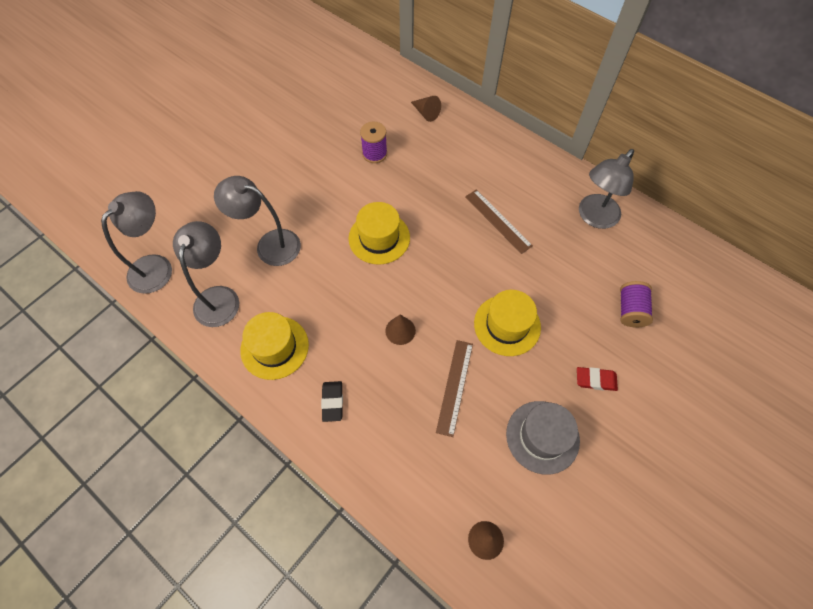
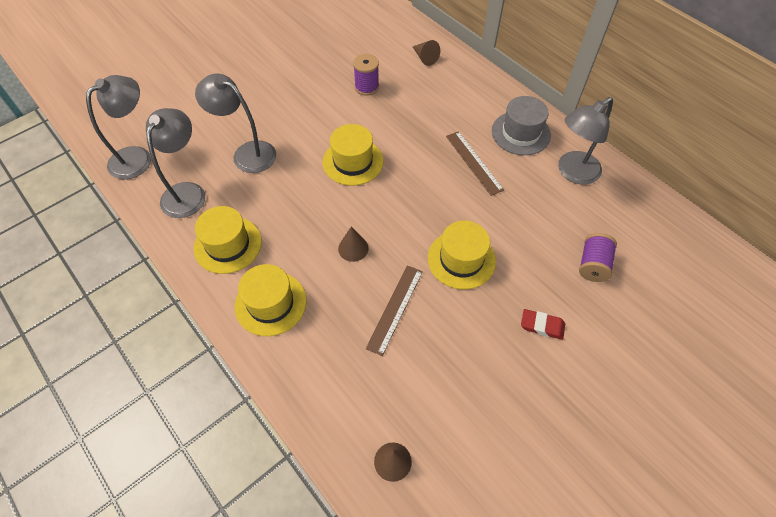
camera: 10 degrees right, 5 degrees down
(332, 402) = (270, 303): black eraser -> yellow hat
(542, 437) = (474, 371): grey hat -> grey hat (521, 133)

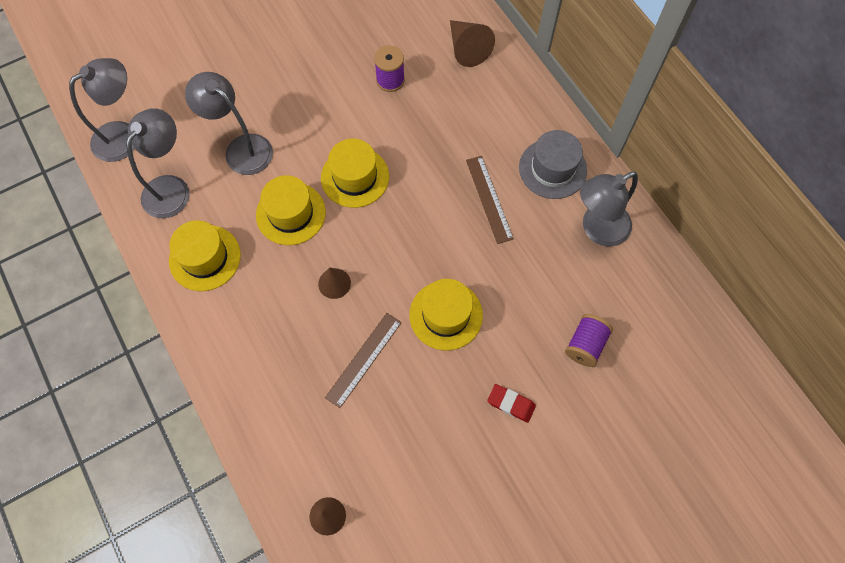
camera: 10 degrees right, 10 degrees up
(270, 303) = (238, 332): yellow hat -> yellow hat (291, 213)
(425, 58) = (467, 49): brown cone -> brown cone, size x1.53

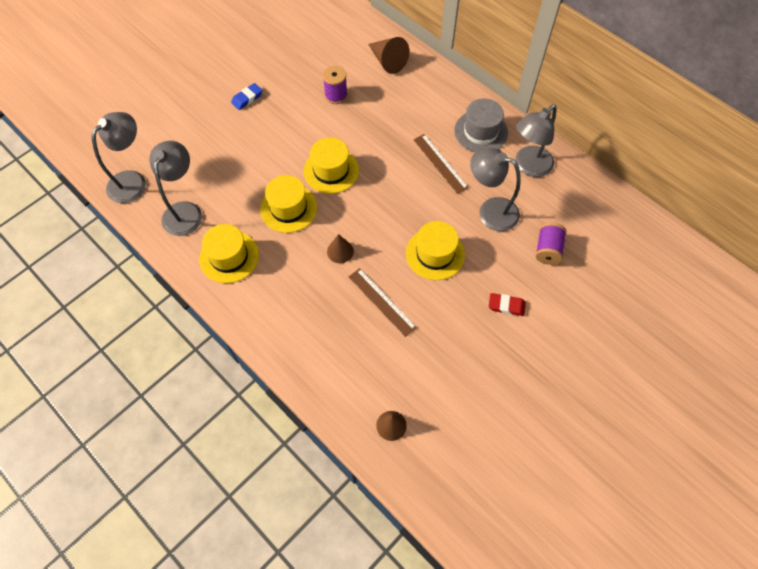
camera: 15 degrees left, 5 degrees down
(241, 148) = (233, 169): grey lamp -> grey lamp (490, 211)
(284, 60) = (247, 98): none -> blue eraser
(364, 359) = (382, 301): brown ruler -> brown ruler turned 60 degrees counterclockwise

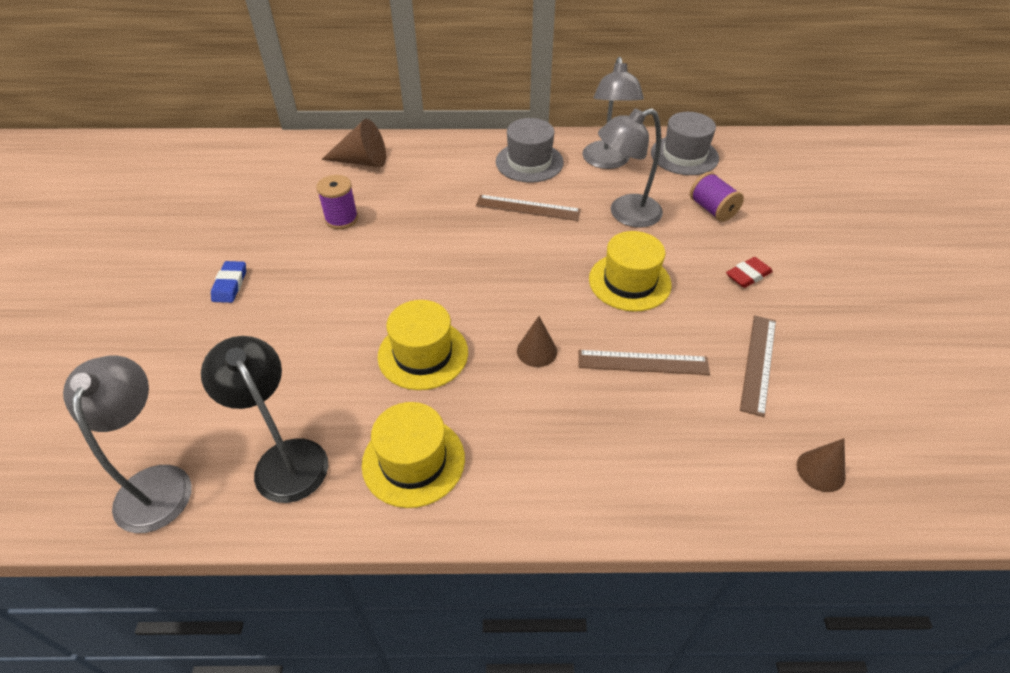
camera: 45 degrees left, 15 degrees down
(185, 211) = (285, 458): grey lamp -> black lamp
(331, 170) = (425, 286): yellow hat -> none
(438, 354) = (758, 363): none -> brown ruler
(586, 200) = (684, 155): none -> grey hat

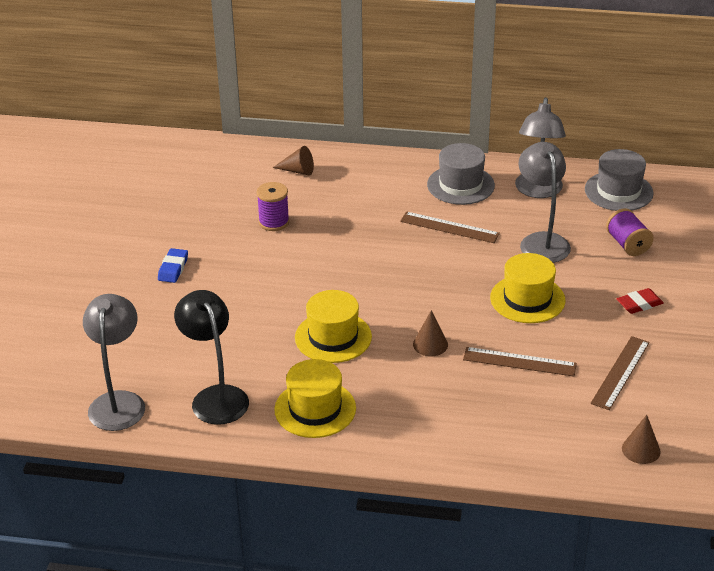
camera: 10 degrees right, 10 degrees down
(362, 161) = (298, 171): brown cone -> brown cone, size x0.65
(625, 214) = (541, 241): grey lamp -> grey lamp turned 90 degrees clockwise

